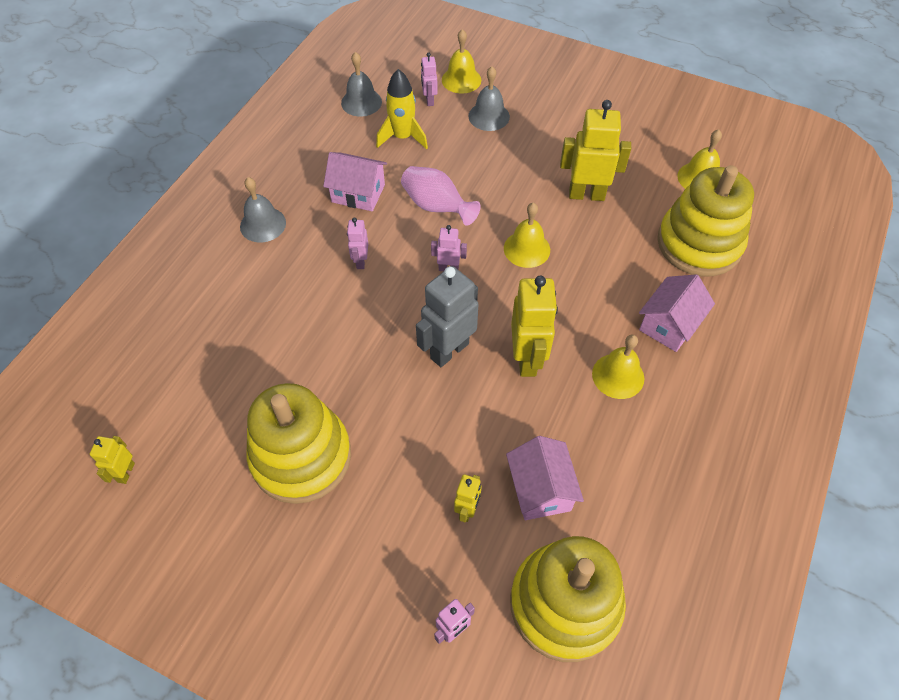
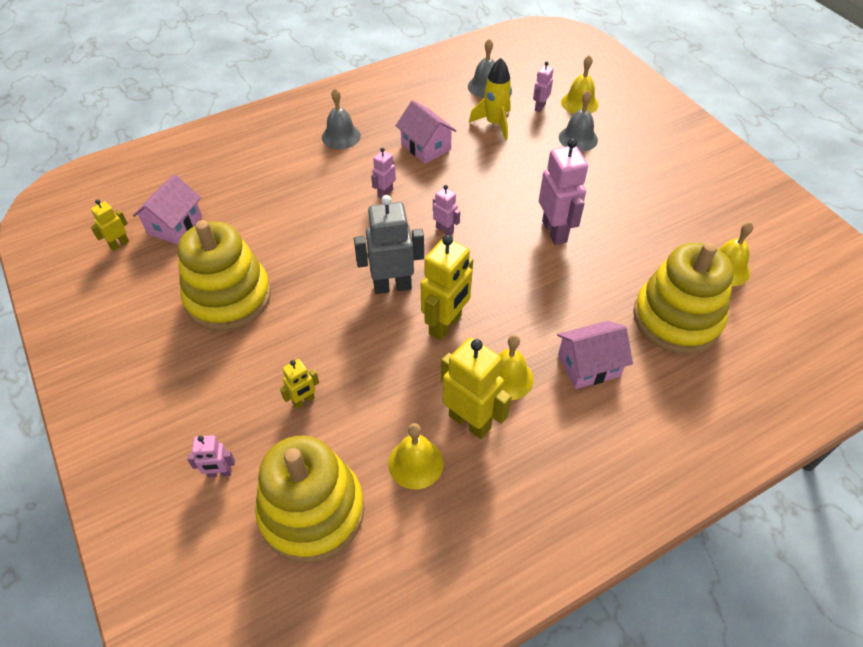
camera: 35 degrees right, 5 degrees down
(436, 207) = (475, 183): pink vase -> none
(527, 249) = (519, 247): yellow bell -> yellow bell (415, 463)
(540, 489) = (369, 421): pink house -> pink house (175, 225)
(543, 218) = (555, 231): none -> pink robot
(586, 194) = (608, 232): yellow robot -> yellow robot (470, 421)

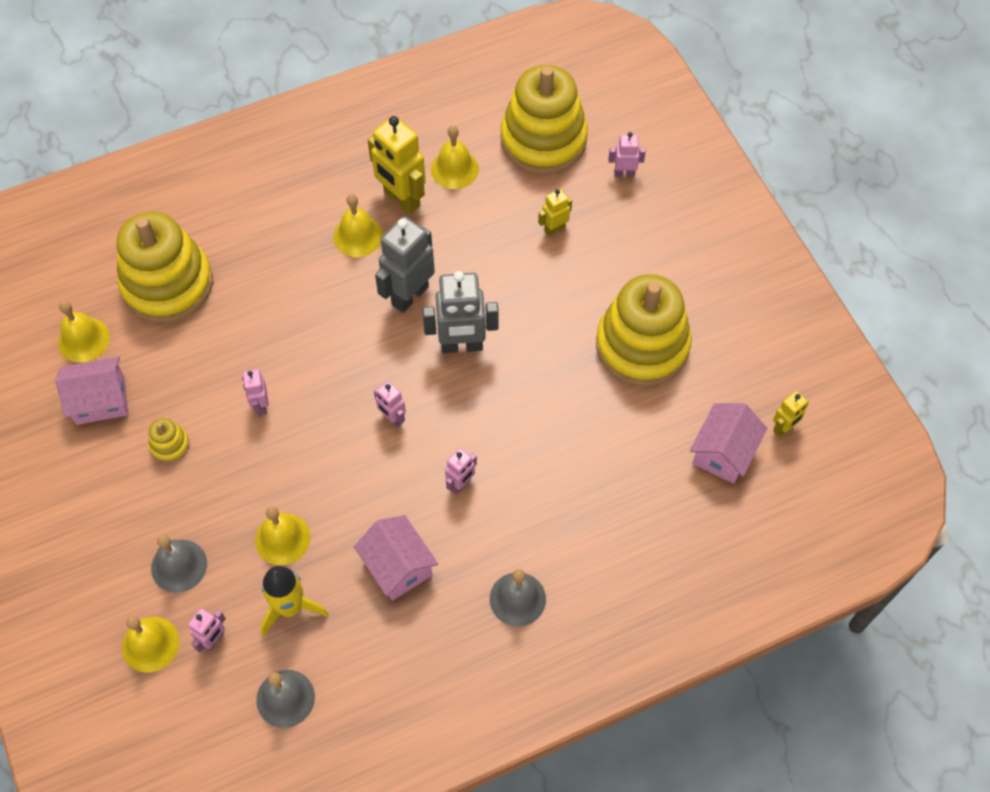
camera: 175 degrees left, 10 degrees up
(445, 325) = (409, 295): yellow robot -> grey robot
(511, 156) = (282, 538): none -> yellow bell
(555, 231) = (260, 405): pink robot -> pink robot, size x0.52
(589, 365) = (276, 242): pink house -> pink house (100, 400)
(616, 202) = (170, 445): none -> yellow stacking toy

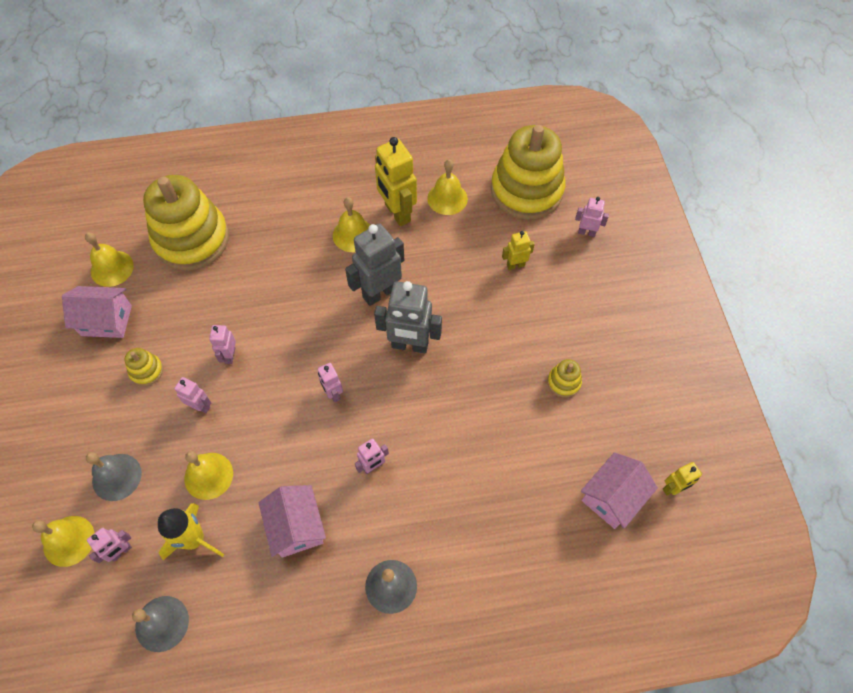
camera: 15 degrees right, 0 degrees up
(246, 468) = (200, 406): none -> pink robot
(642, 345) = (563, 382): yellow stacking toy -> yellow stacking toy, size x0.40

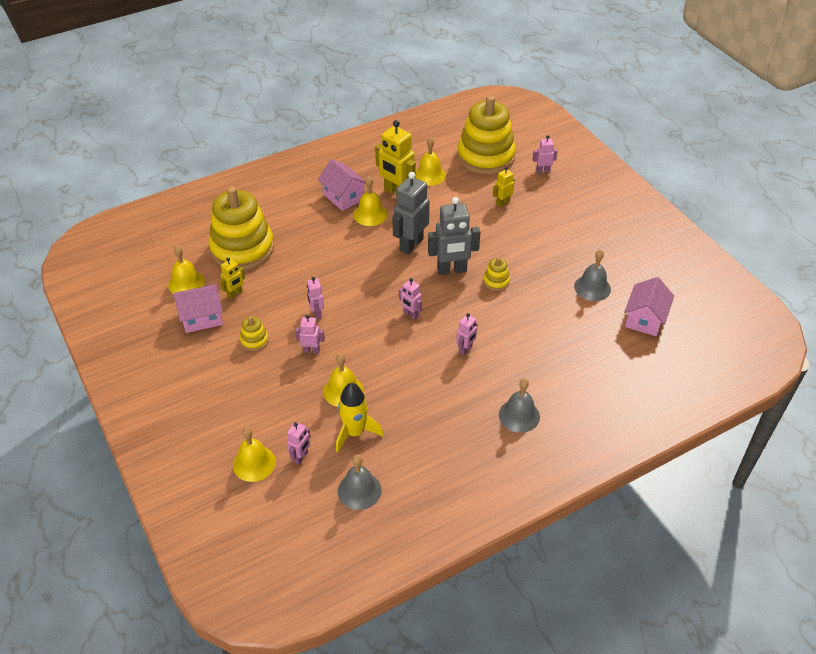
camera: 20 degrees left, 15 degrees down
(116, 477) = (269, 412): grey bell -> grey bell (592, 287)
(296, 527) = (429, 401): pink house -> pink house (343, 196)
(563, 382) = (575, 262): yellow stacking toy -> yellow stacking toy (496, 281)
(672, 488) = (682, 302): yellow robot -> yellow robot (235, 294)

